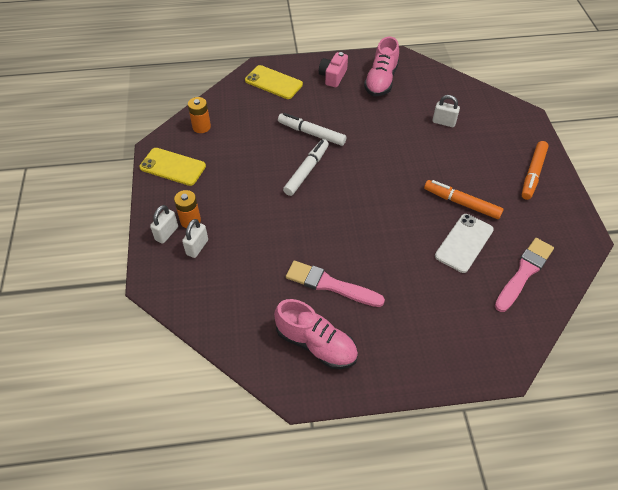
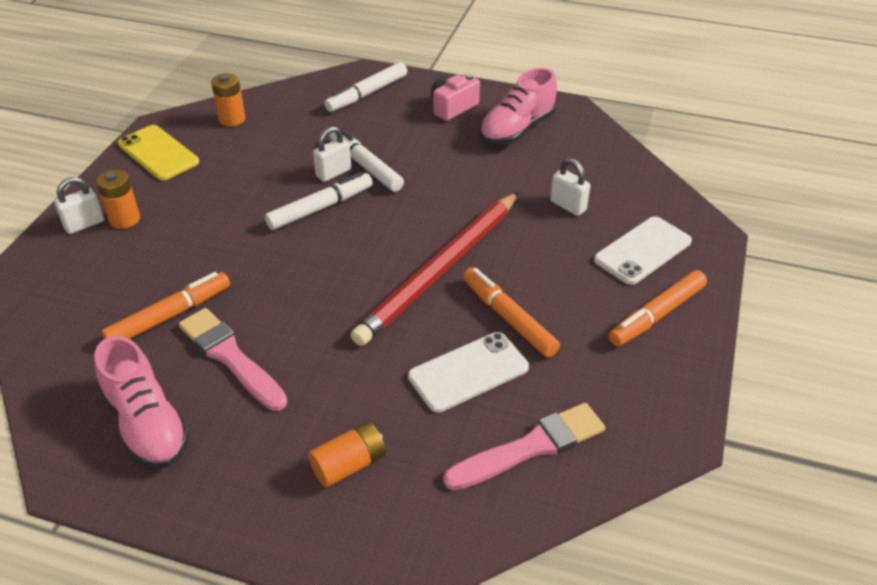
camera: 25 degrees right, 10 degrees down
(197, 247) = (105, 252): white padlock -> white padlock (333, 173)
(273, 82) = (367, 94): yellow phone -> white marker
(273, 273) = (170, 316): none -> orange marker
(405, 187) = (441, 270): none -> red pencil
(443, 320) = (349, 465): none -> orange battery
(500, 137) = (642, 250): none -> white phone

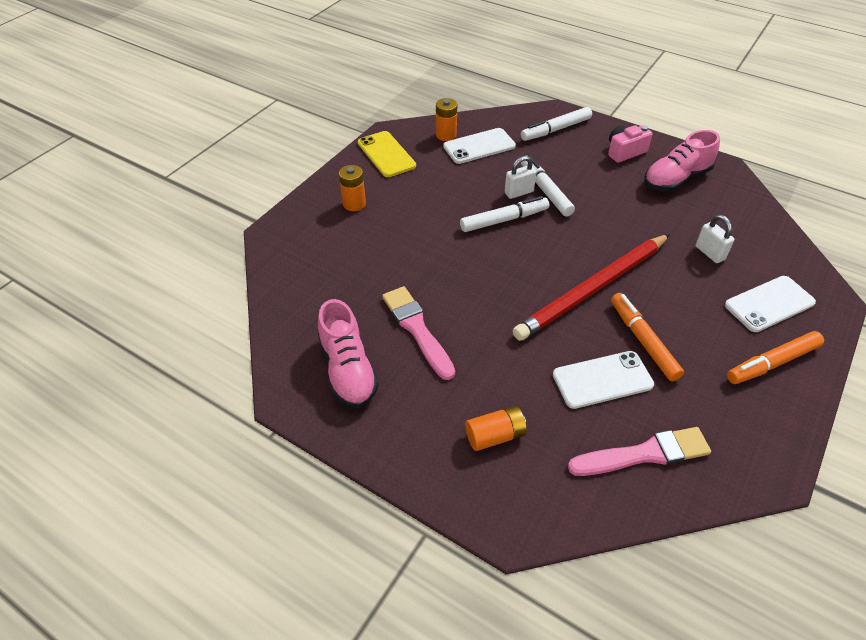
camera: 15 degrees right, 5 degrees up
(84, 224) = (324, 203): white padlock -> none
(170, 316) = (377, 287): orange marker -> none
(276, 126) = (479, 146): none -> white phone

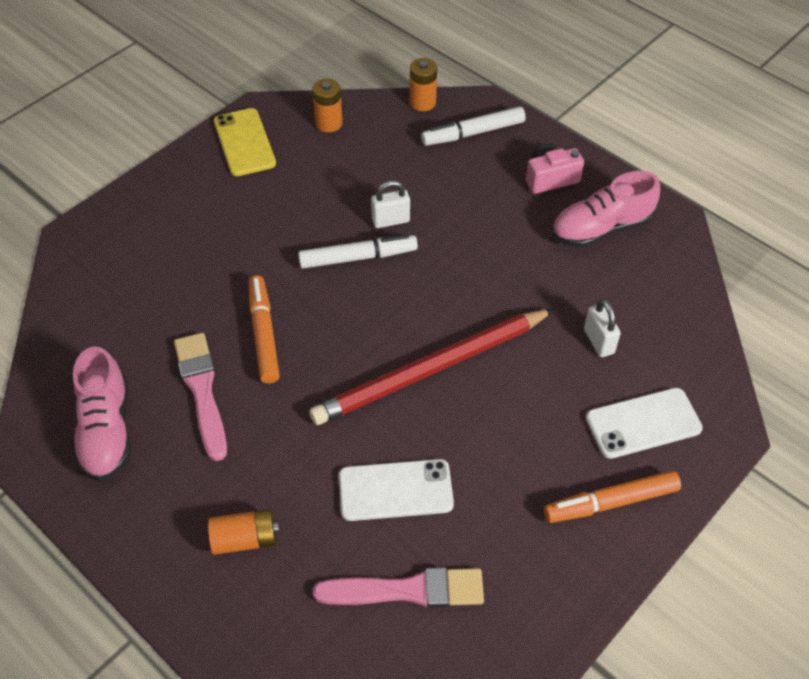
camera: 10 degrees right, 5 degrees up
(354, 204) = (182, 209): orange battery -> orange battery (422, 102)
(479, 146) = (365, 145): white phone -> none
(545, 190) = (425, 222): white marker -> none
(643, 340) = (465, 447): orange marker -> orange marker (264, 334)

